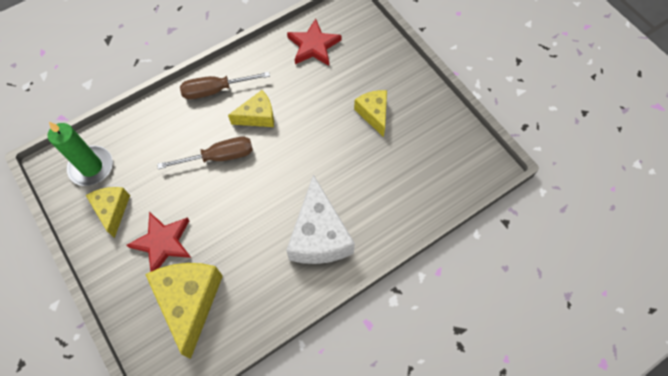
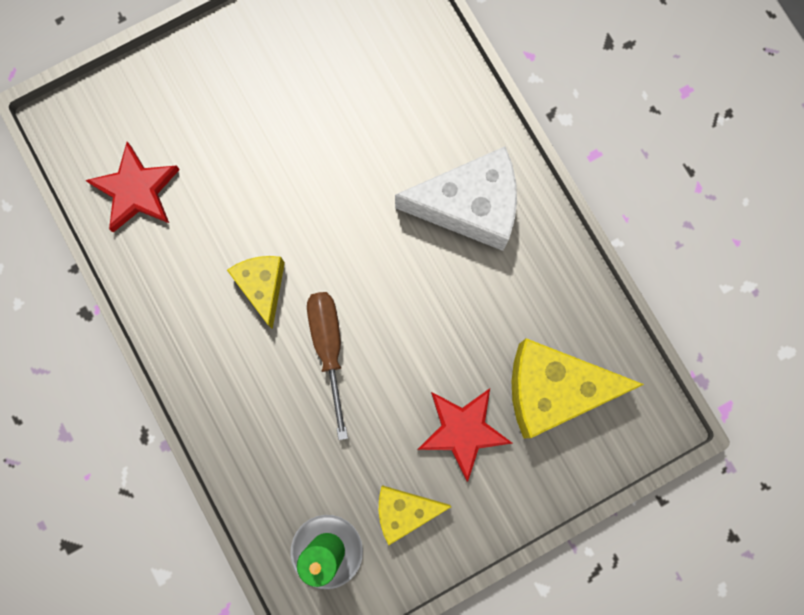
camera: 85 degrees left, 15 degrees up
(215, 90) = (205, 353): brown screwdriver -> none
(373, 114) = (278, 110): yellow cheese -> none

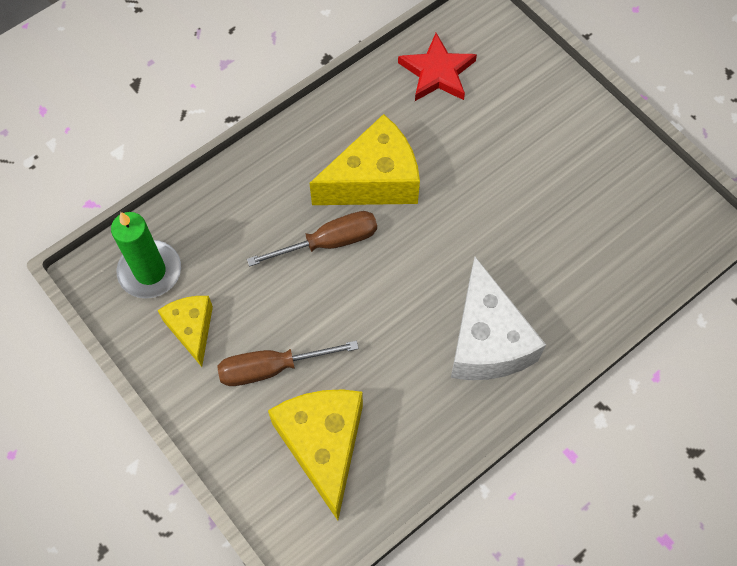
camera: 80 degrees right, 15 degrees down
(262, 286) = (374, 180): yellow cheese -> yellow cheese, size x1.72
(463, 431) = (271, 368): red star -> brown screwdriver

